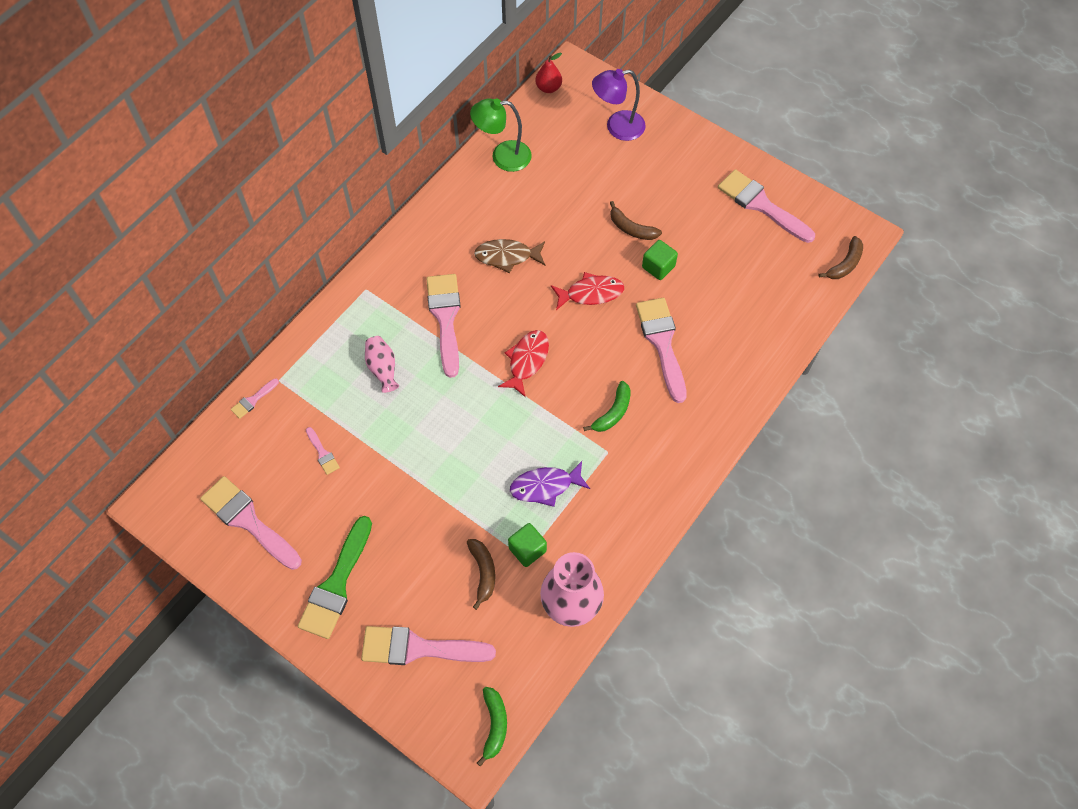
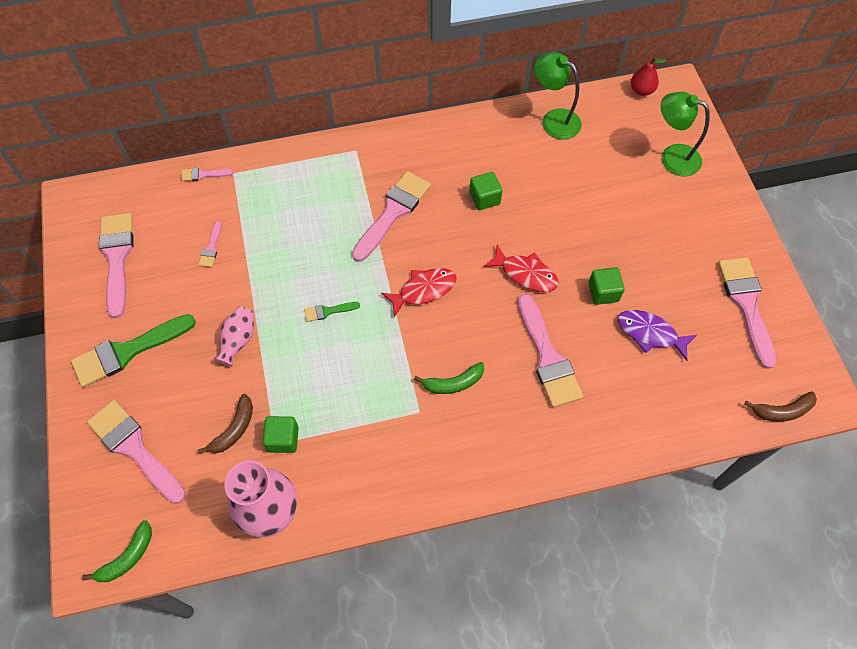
camera: 40 degrees right, 0 degrees up
(382, 369) = (311, 217): pink vase -> pink vase (238, 340)
(468, 431) = (328, 311): none -> green brush
(507, 256) = (484, 198): brown fish -> green cube
(545, 486) = (344, 400): purple fish -> purple fish (650, 333)
(617, 127) = (672, 157): purple lamp -> green lamp
(631, 228) = (608, 245): brown banana -> none
(662, 343) = (548, 357): pink brush -> pink brush turned 135 degrees clockwise

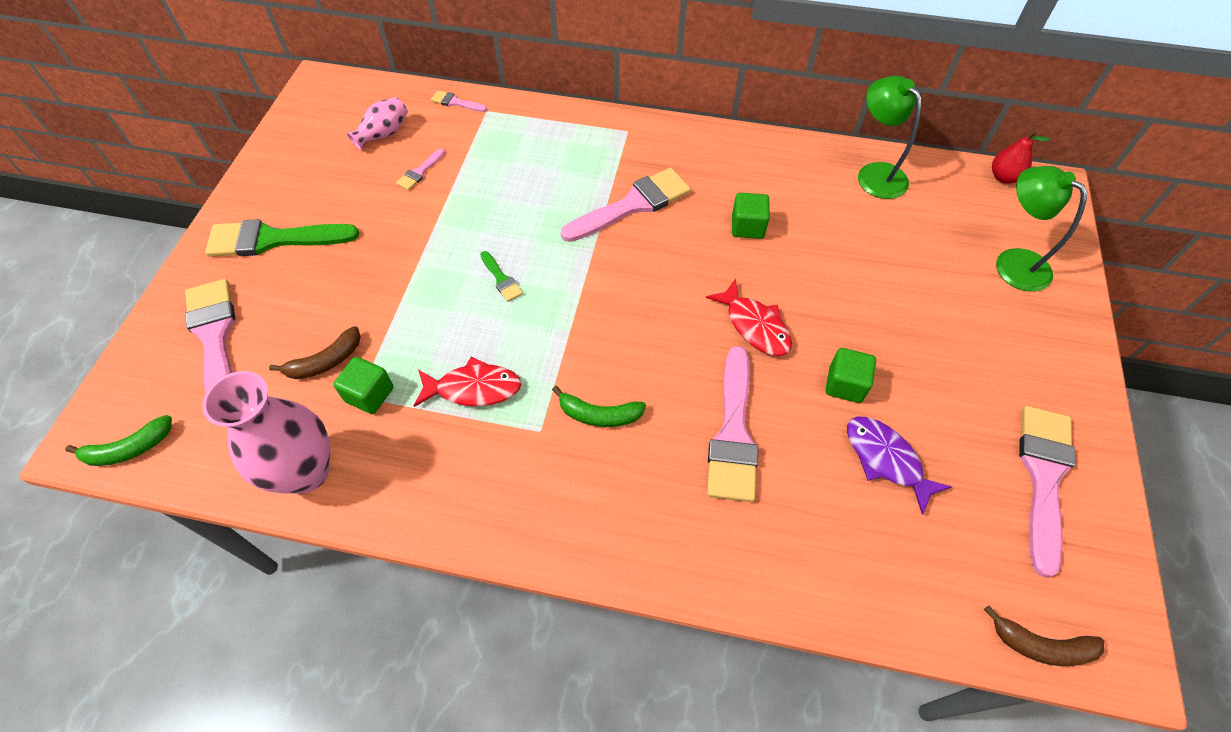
camera: 25 degrees right, 5 degrees down
(117, 258) = (324, 149): pink brush -> none
(238, 340) = (389, 272): pink vase -> pink vase (383, 134)
(328, 311) = (501, 279): green brush -> green brush turned 135 degrees counterclockwise
(424, 290) = (622, 298): red fish -> red fish (474, 388)

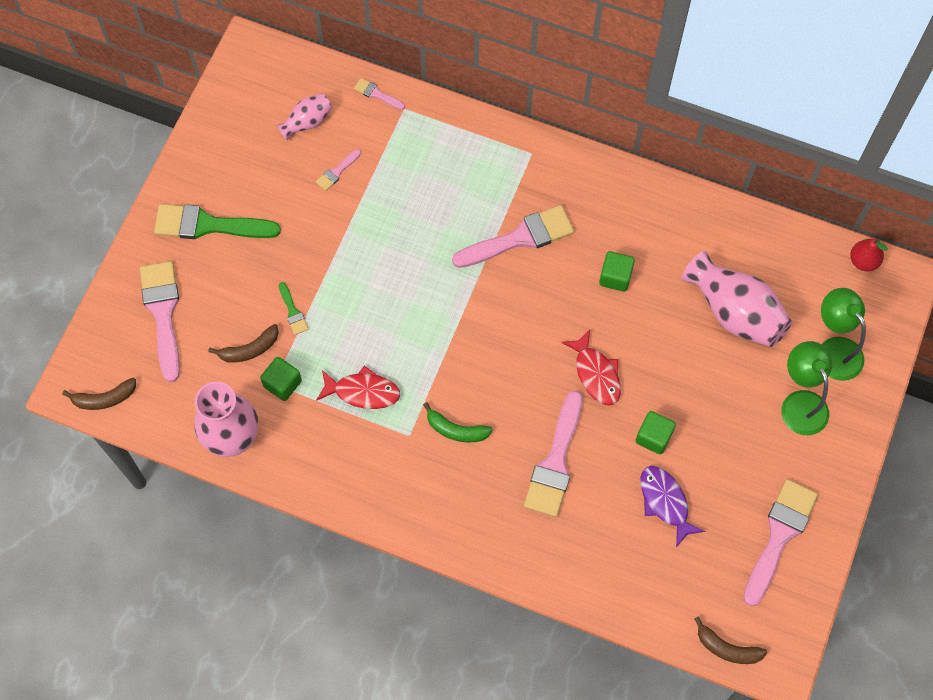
camera: 10 degrees right, 10 degrees up
(129, 449) = (104, 399): green banana -> brown banana
(501, 279) = (396, 295): green brush -> green brush (293, 312)
(875, 173) = (746, 238): green lamp -> green lamp (800, 403)
(889, 242) = (734, 312): none -> pink vase

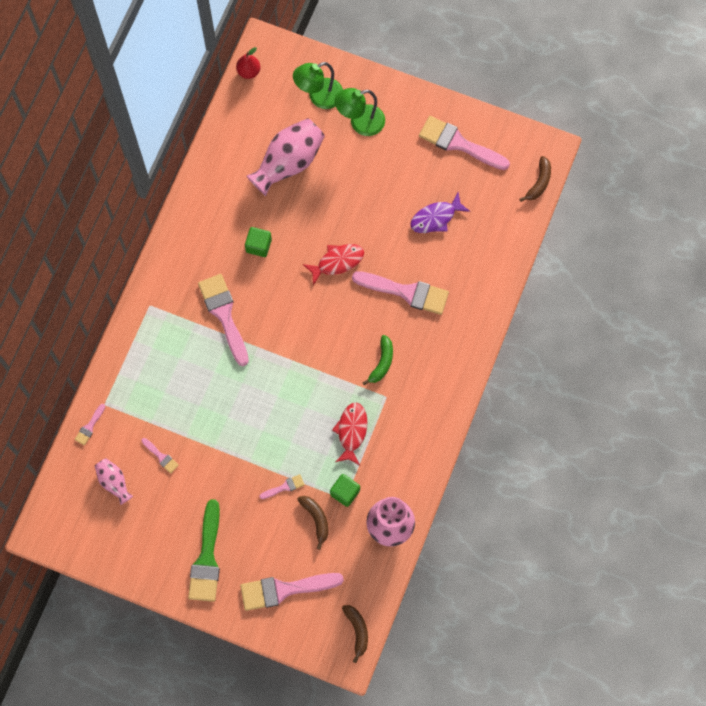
camera: 90 degrees left, 5 degrees up
(293, 312) = (284, 487): green brush -> pink brush
(653, 437) = (387, 223): green cube -> none

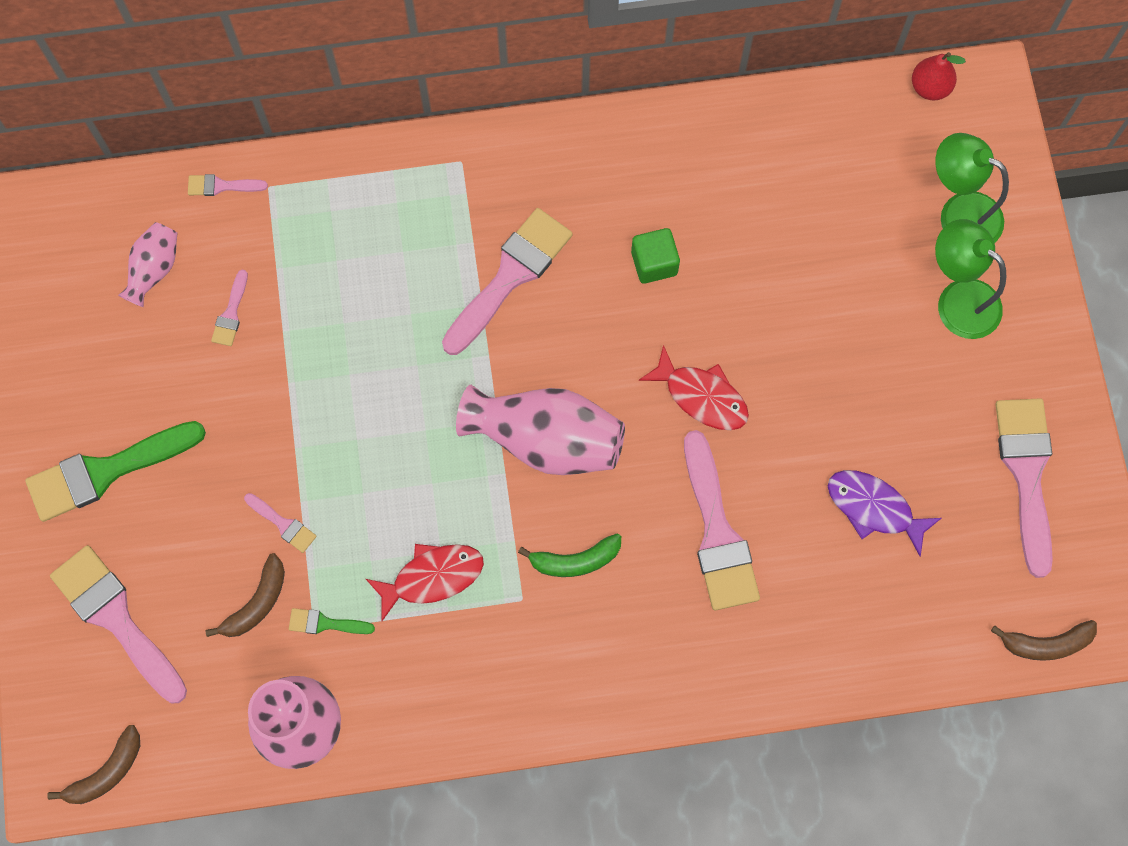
camera: 60 degrees right, 0 degrees up
(288, 163) = (819, 230): pink vase -> pink vase (546, 440)
(345, 492) = (325, 623): green cube -> green brush

